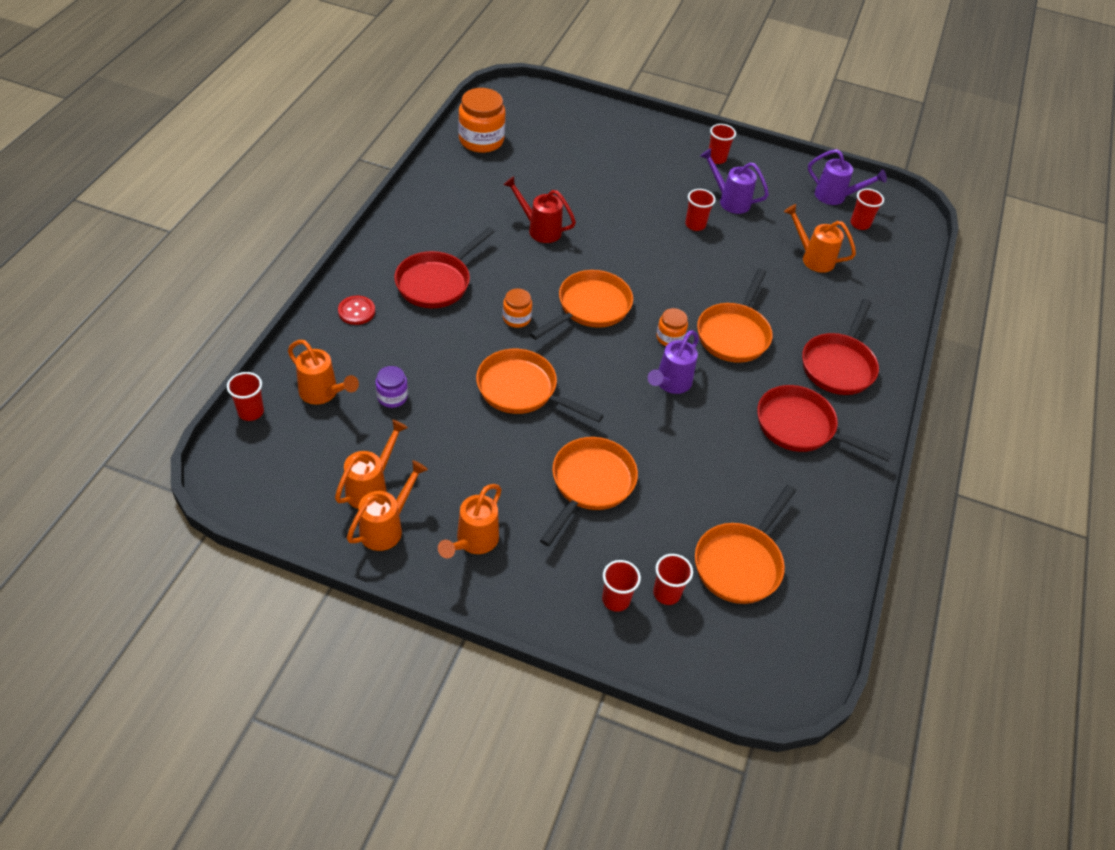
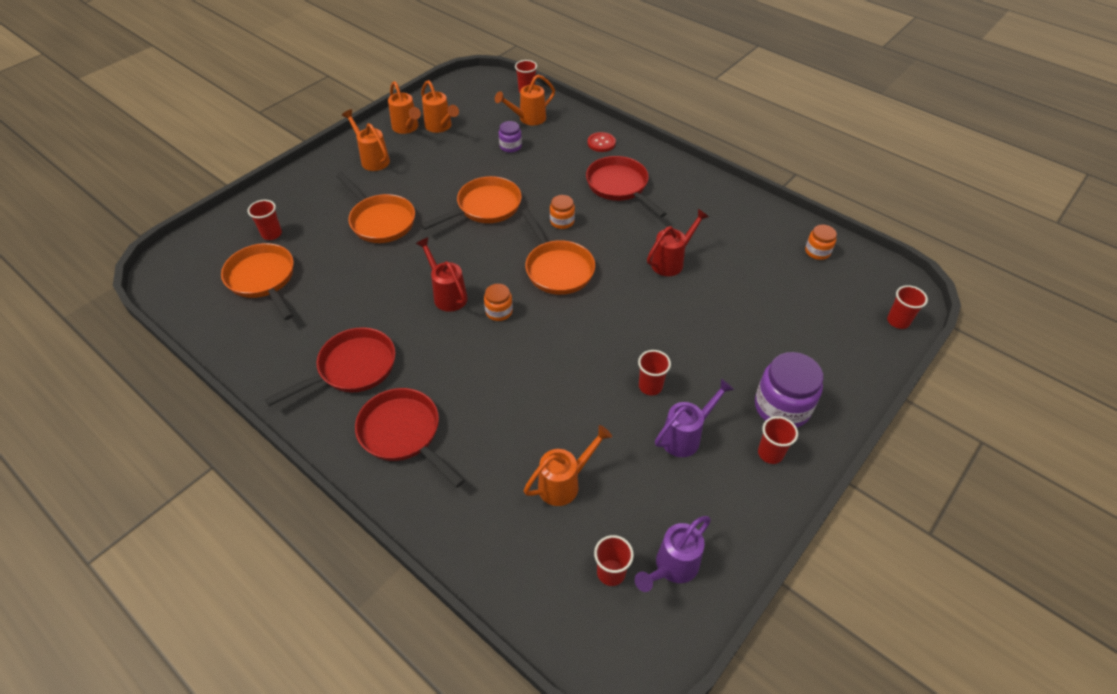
camera: 115 degrees right, 0 degrees up
(481, 140) = (817, 252): orange jar -> orange jar, size x0.54
(616, 600) = (286, 209): red cup -> red cup (898, 321)
(670, 384) = (447, 294): purple watering can -> red watering can
(671, 155) = (782, 407): none -> purple jar
(734, 334) = (483, 361): orange pan -> none

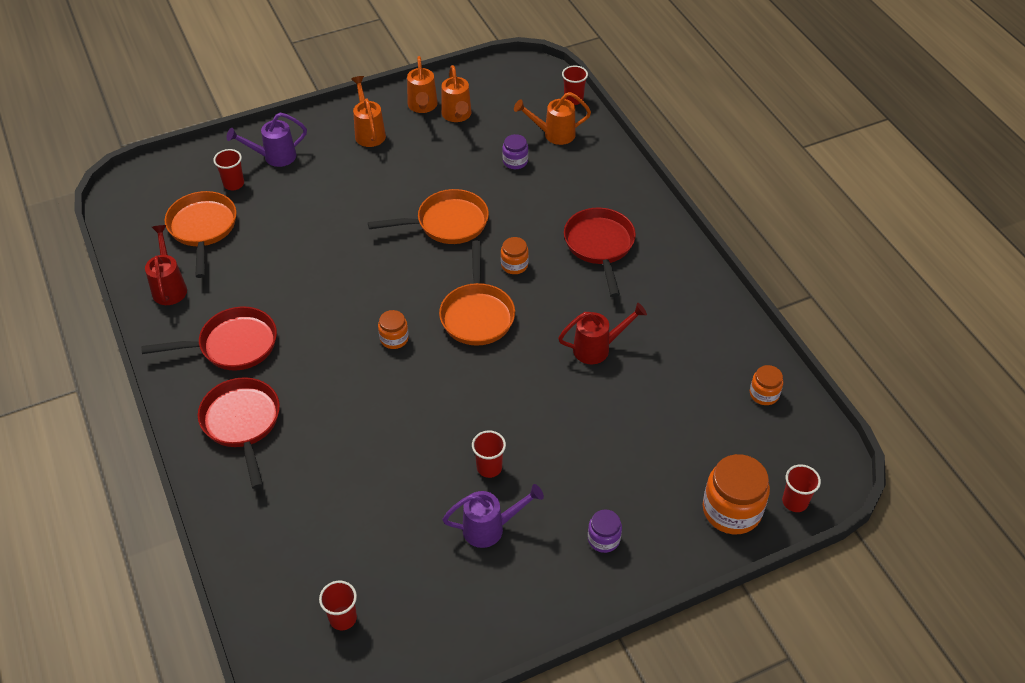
camera: 25 degrees right, 0 degrees up
(380, 221) = (339, 204): orange pan -> none
(447, 294) = (356, 303): red watering can -> red watering can (169, 286)
(565, 483) = (353, 524): orange watering can -> none
(601, 143) = (614, 188): red button -> none
(671, 568) = (397, 638): purple watering can -> purple watering can (274, 157)
(770, 453) = (559, 577): red cup -> none
(782, 407) = (603, 539): purple jar -> purple jar, size x0.54
(859, 345) = (731, 510): none -> orange jar

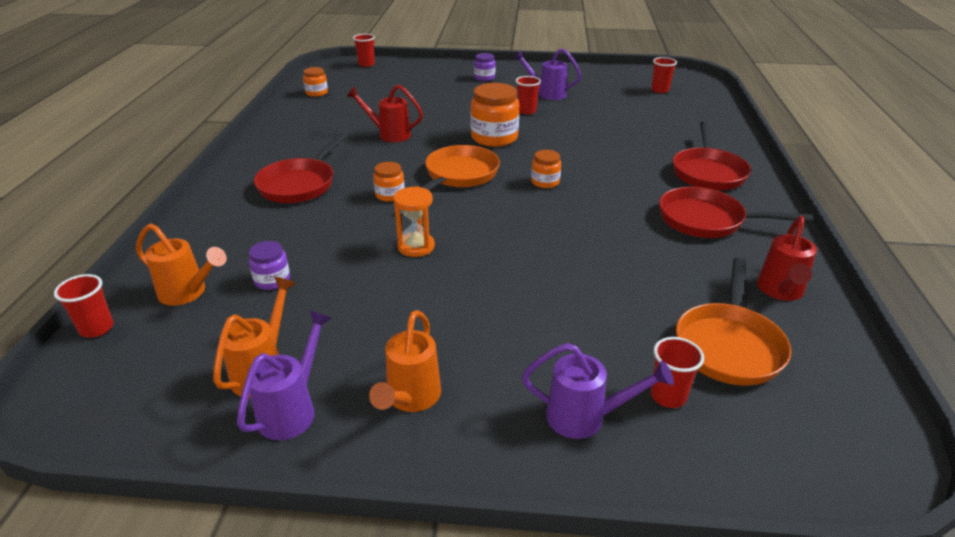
camera: 150 degrees left, 15 degrees down
(422, 107) = (293, 409): orange watering can -> purple watering can
(447, 223) = (416, 246): orange pan -> orange hourglass
(731, 510) = (402, 69): orange jar -> orange jar (494, 137)

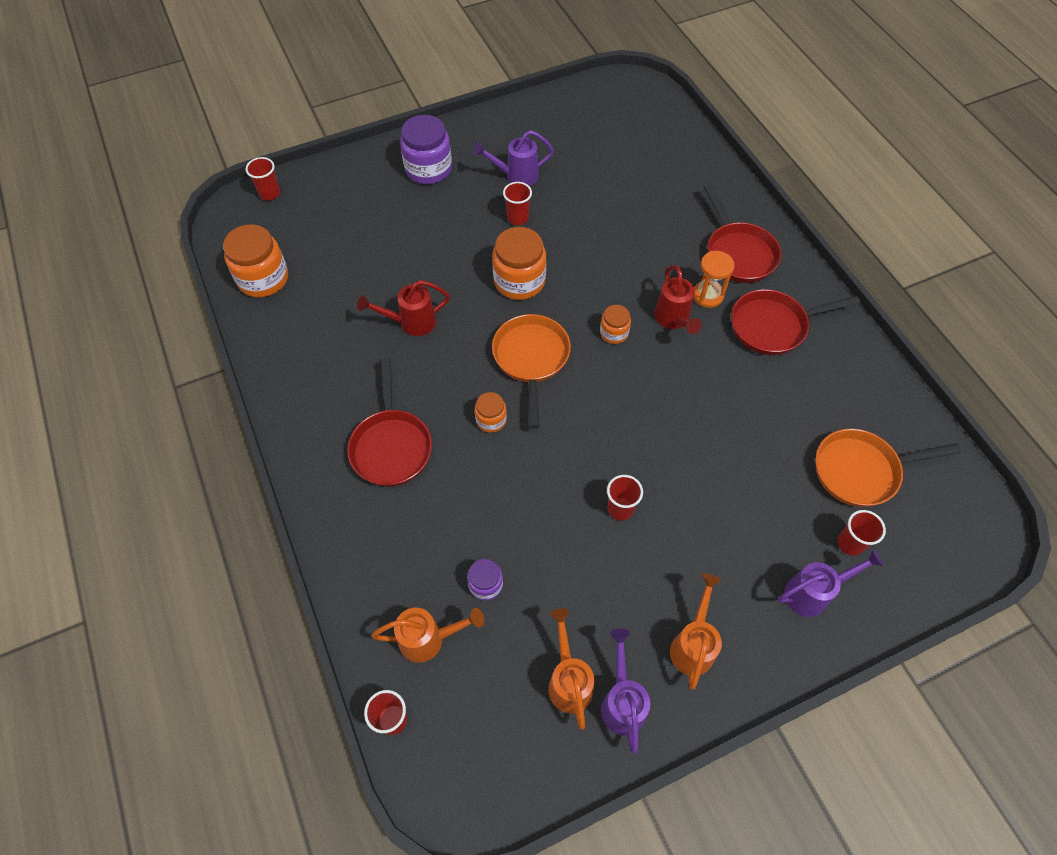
camera: 30 degrees left, 25 degrees up
(316, 93) = (263, 279): orange jar -> orange jar, size x1.86
(410, 399) = (693, 644): orange watering can -> orange watering can turned 150 degrees counterclockwise
(416, 246) = (570, 479): orange hourglass -> orange hourglass (707, 295)
(484, 77) = (428, 169): purple jar -> purple jar, size x1.86
(660, 90) = (621, 123): red cup -> red cup (620, 508)
(728, 345) = (861, 471): orange pan -> orange pan turned 90 degrees clockwise
(780, 292) = (865, 392): red watering can -> red watering can (673, 320)

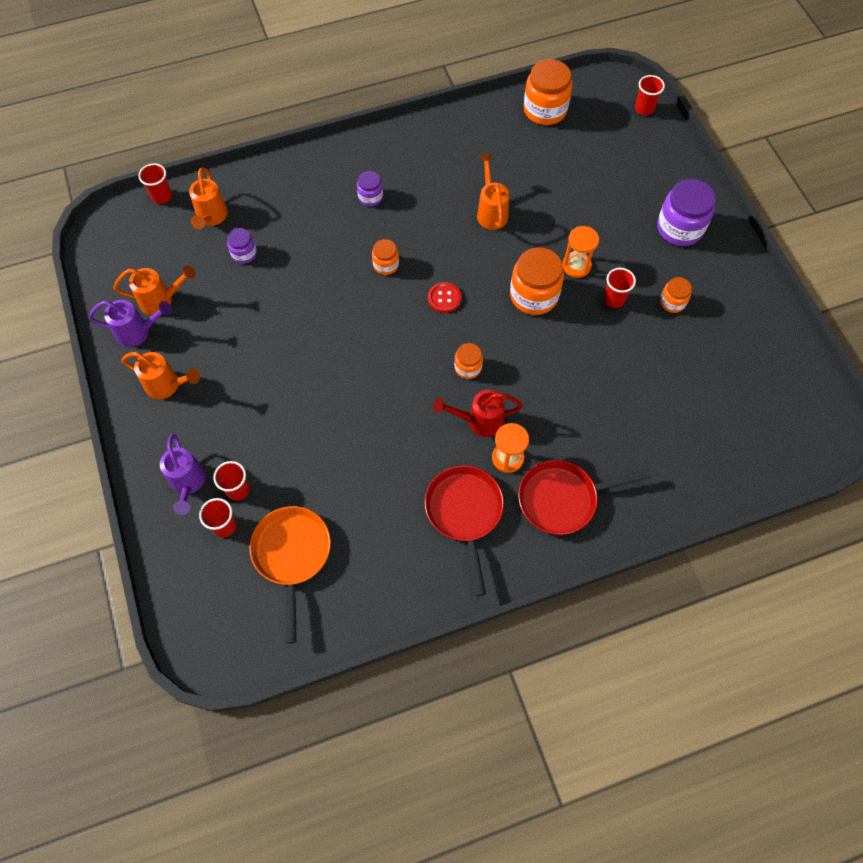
camera: 95 degrees right, 5 degrees up
(391, 446) = (370, 197): red pan -> purple jar
(411, 323) = (491, 211): red watering can -> orange watering can
(479, 247) = (576, 266): none -> orange hourglass
(516, 176) = (672, 302): purple watering can -> orange jar
(531, 359) = (444, 298): orange pan -> red button
(620, 508) = (289, 350): red cup -> red cup (238, 489)

